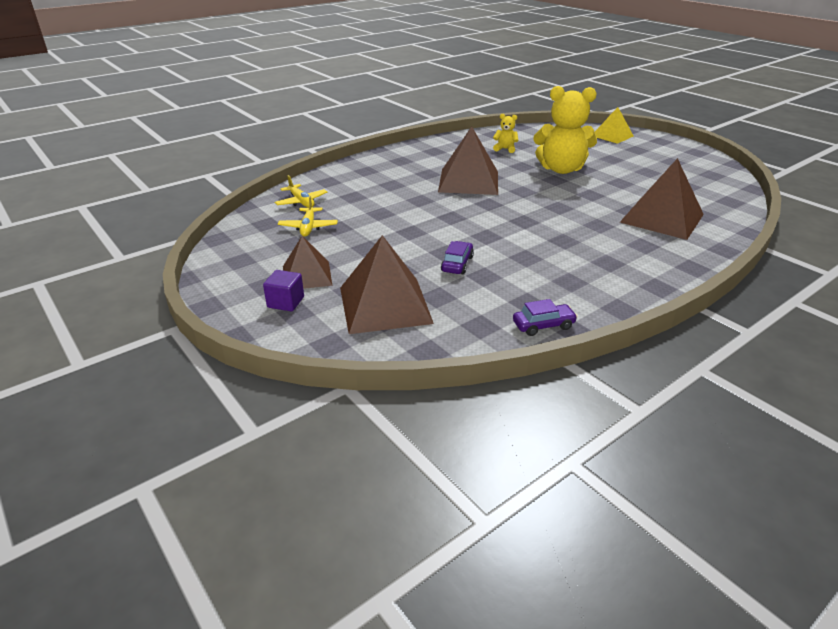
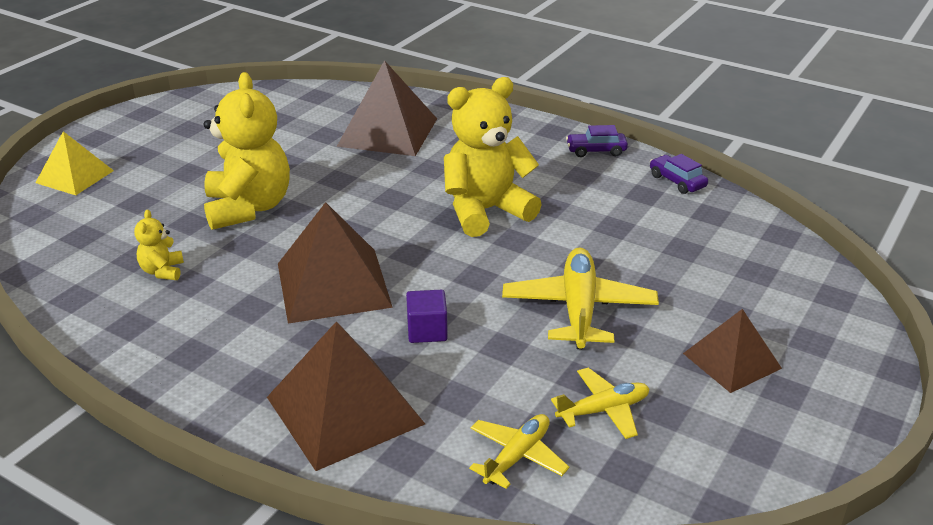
camera: 110 degrees left, 0 degrees up
(286, 302) = (802, 356): purple cube -> purple cube (427, 331)
(385, 305) = (733, 279): brown pyramid -> brown pyramid (344, 410)
(396, 240) = (579, 309): none -> yellow plane
(457, 264) = (603, 248): purple car -> purple car (596, 151)
(528, 233) = (485, 211): none -> yellow teddy bear

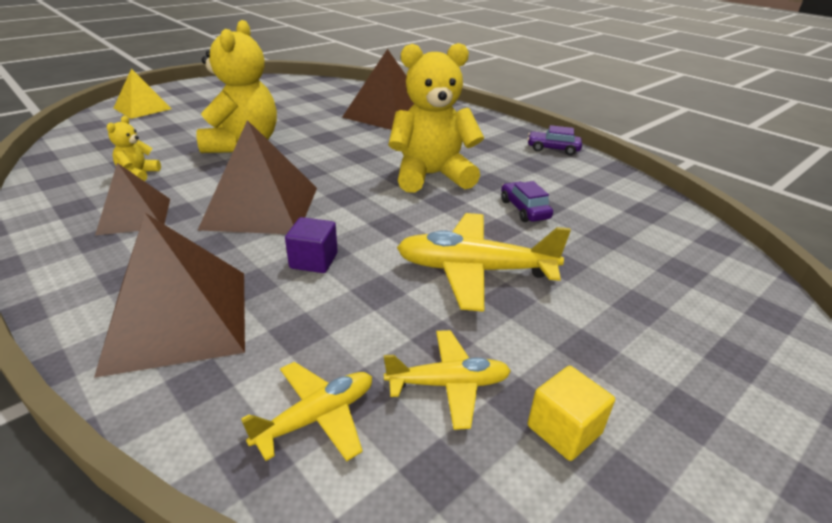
camera: 15 degrees right, 0 degrees up
(579, 309) = (475, 270): yellow plane -> yellow plane turned 105 degrees counterclockwise
(677, 181) = (620, 181): purple car -> purple car (524, 209)
(701, 422) = (564, 429): none -> yellow cube
(732, 360) = (628, 360): brown pyramid -> brown pyramid (135, 216)

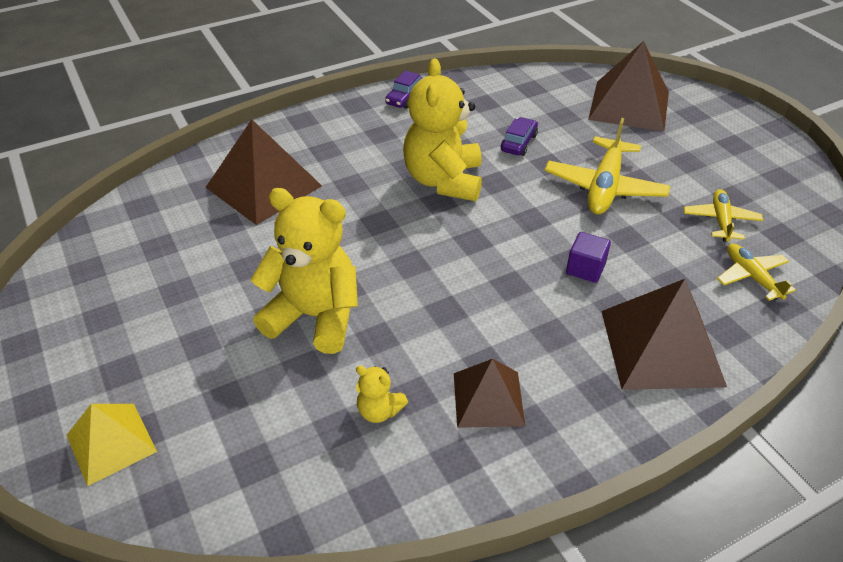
camera: 75 degrees left, 10 degrees up
(261, 207) = (487, 300): brown pyramid -> brown pyramid (629, 105)
(524, 209) = (518, 143): purple car -> purple car turned 120 degrees clockwise
(564, 429) = (750, 187): yellow cube -> none

